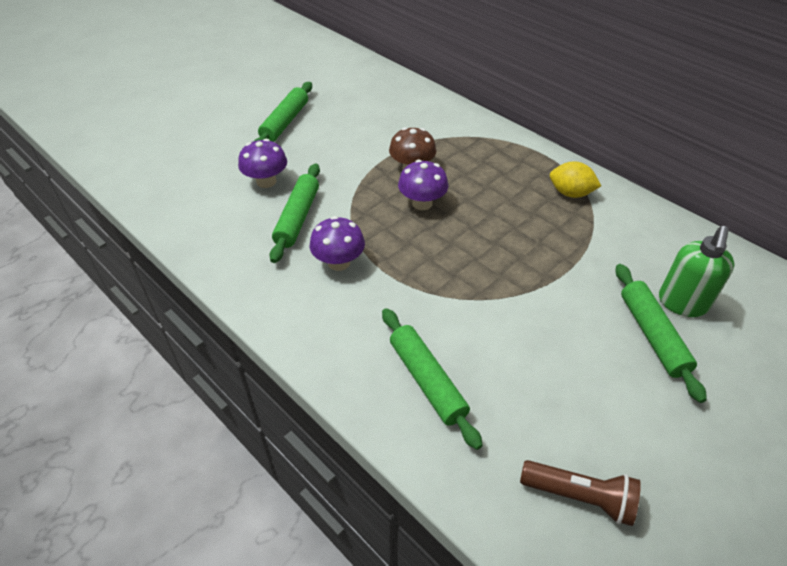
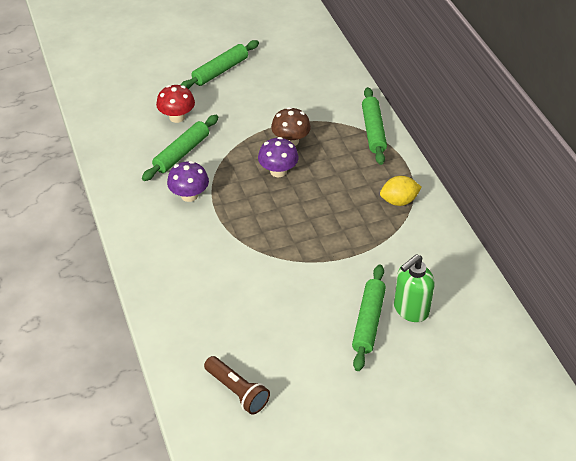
camera: 25 degrees right, 0 degrees up
(266, 181) = (177, 117): purple mushroom -> red mushroom
(427, 381) = (194, 292): green rolling pin -> green rolling pin (373, 131)
(570, 193) = (399, 201): yellow lemon -> yellow lemon turned 60 degrees counterclockwise

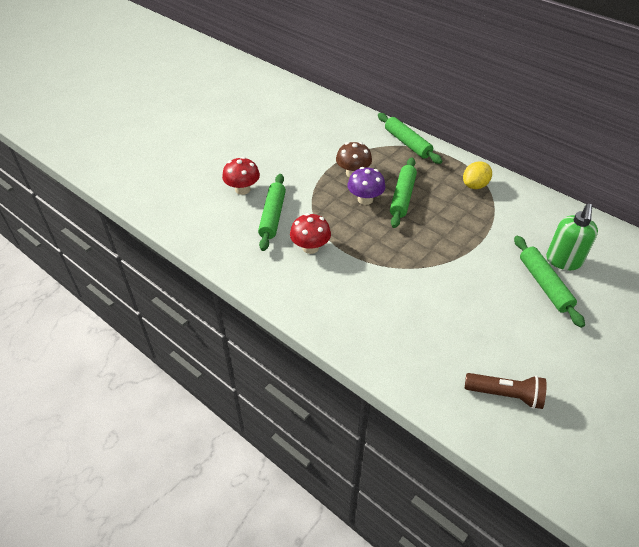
camera: 30 degrees left, 0 degrees up
(189, 195) = (310, 247): purple mushroom -> red mushroom
(220, 71) = (247, 142): green rolling pin -> green rolling pin (402, 197)

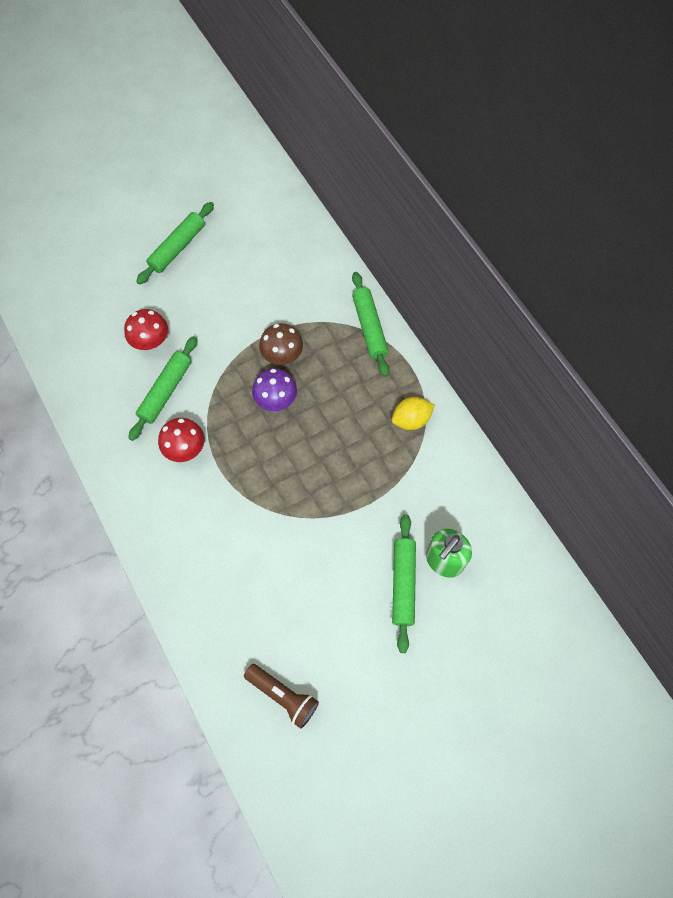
camera: 20 degrees right, 20 degrees up
(402, 197) = (319, 410): green rolling pin -> green rolling pin (177, 248)

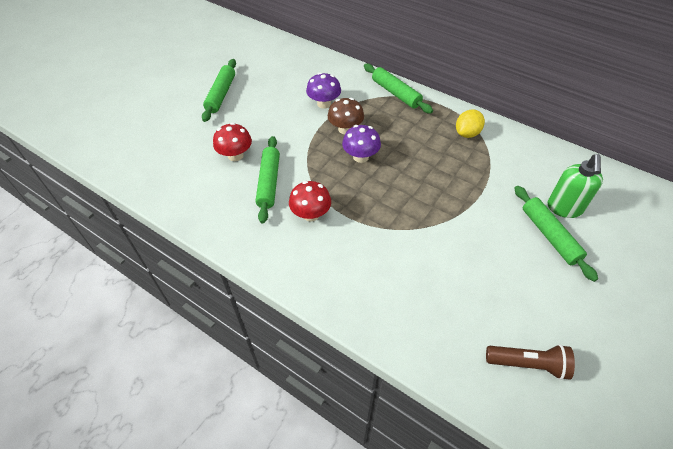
camera: 25 degrees left, 15 degrees down
(280, 308) = (324, 103): none -> purple mushroom

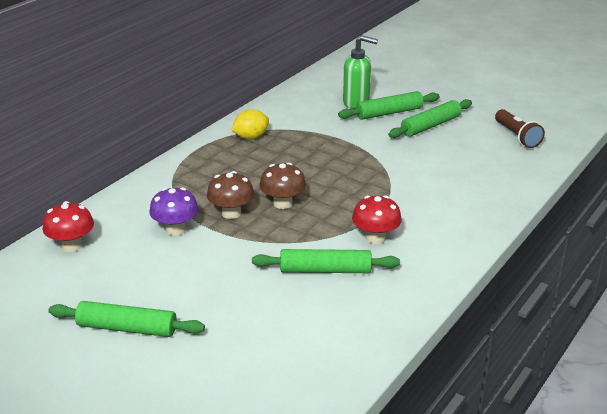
camera: 90 degrees left, 20 degrees down
(235, 155) = (273, 302): red mushroom -> red mushroom (71, 245)
(360, 157) = (283, 203): purple mushroom -> brown mushroom
(396, 93) = (168, 176): green rolling pin -> green rolling pin (430, 126)
(467, 133) = (251, 137): yellow lemon -> yellow lemon turned 75 degrees counterclockwise
(528, 364) = (517, 136): brown flashlight -> brown flashlight turned 150 degrees clockwise

